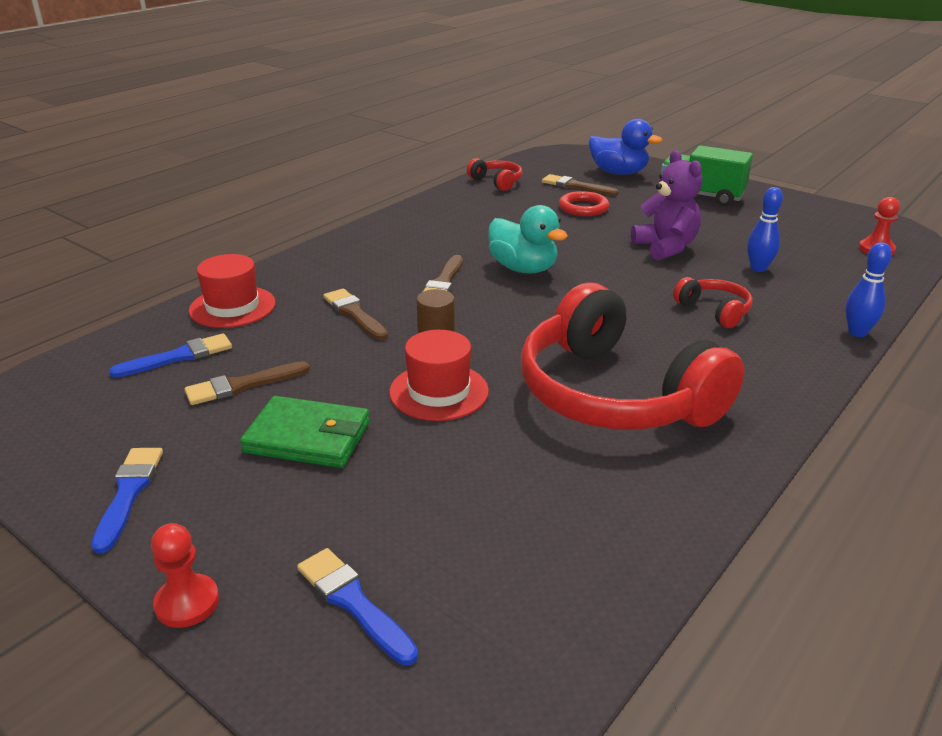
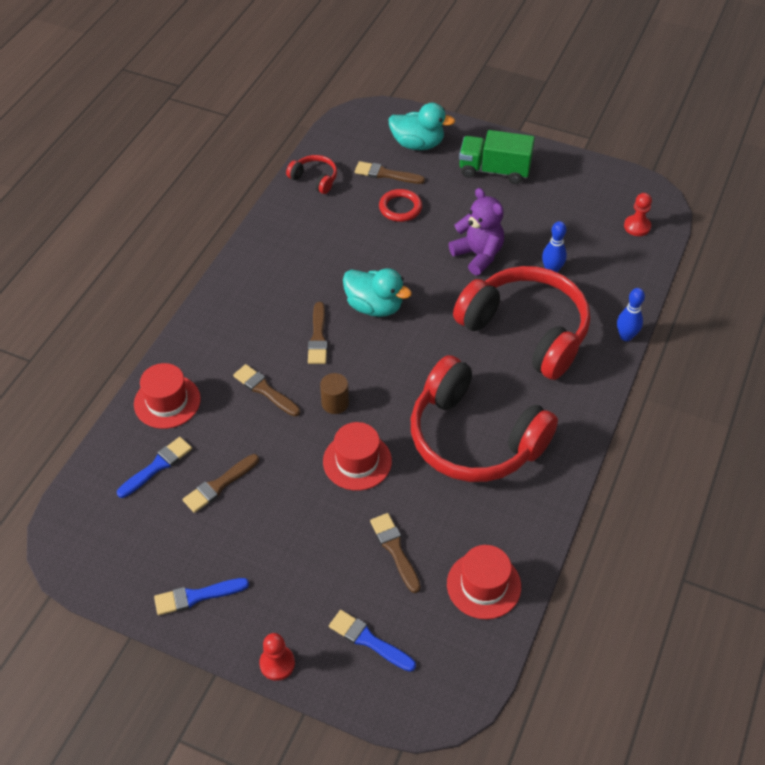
camera: 15 degrees left, 20 degrees up
(128, 493) = (197, 596): blue brush -> blue brush turned 90 degrees counterclockwise
(307, 437) = (287, 523): green wallet -> none
(450, 493) = (395, 549): none -> brown brush
(579, 565) = (483, 585): none -> red hat
(618, 173) = (417, 144): blue duck -> turquoise duck
(714, 311) = (526, 331): red headphones -> red headphones, size x2.37

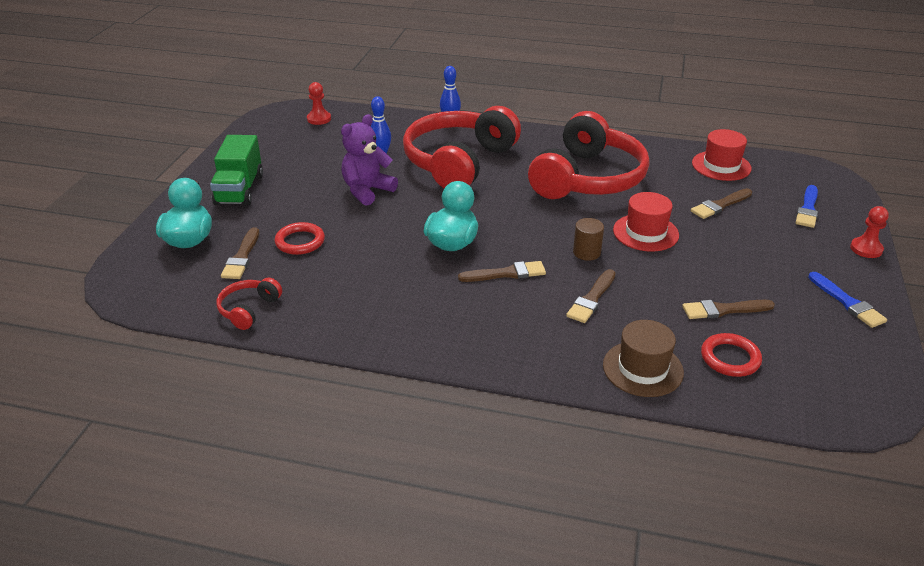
camera: 100 degrees left, 15 degrees down
(157, 466) = (730, 358): blue brush -> red ring
(167, 401) = (642, 369): red hat -> brown hat
(219, 485) = (723, 310): brown brush -> brown brush turned 135 degrees clockwise

